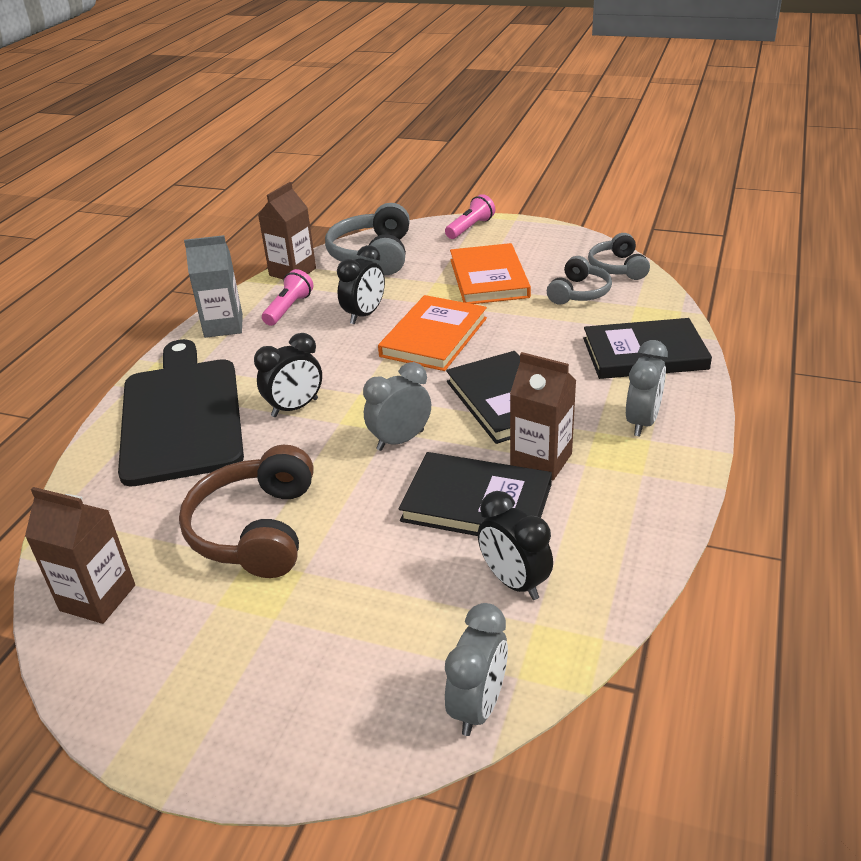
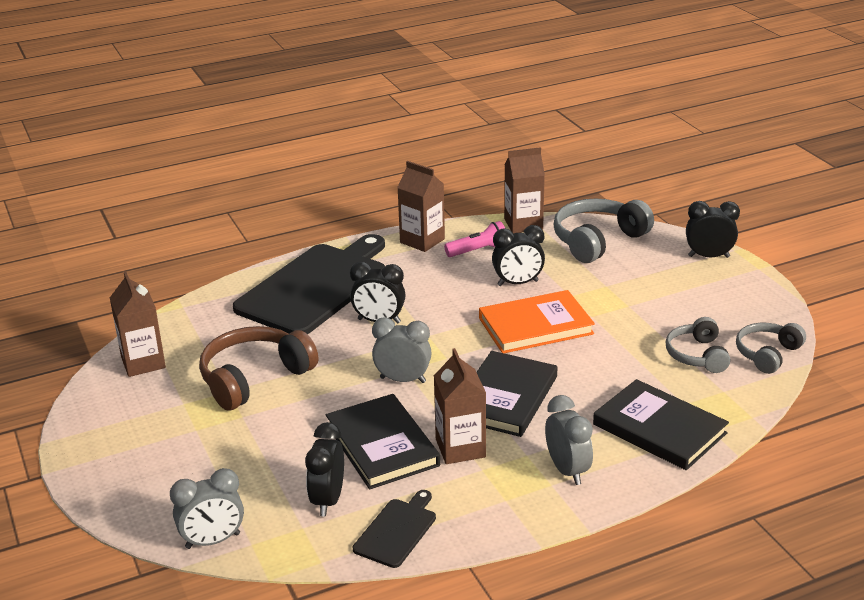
camera: 45 degrees right, 5 degrees down
(223, 326) = (422, 241): grey carton -> brown carton
(470, 228) = (708, 256): pink flashlight -> black clock
(489, 278) = (649, 305): orange book -> none
(579, 292) = (697, 355): grey headphones -> grey headphones turned 105 degrees clockwise
(612, 560) = (397, 530): none -> black cutting board
(642, 422) = (567, 470): grey clock -> grey clock turned 90 degrees counterclockwise

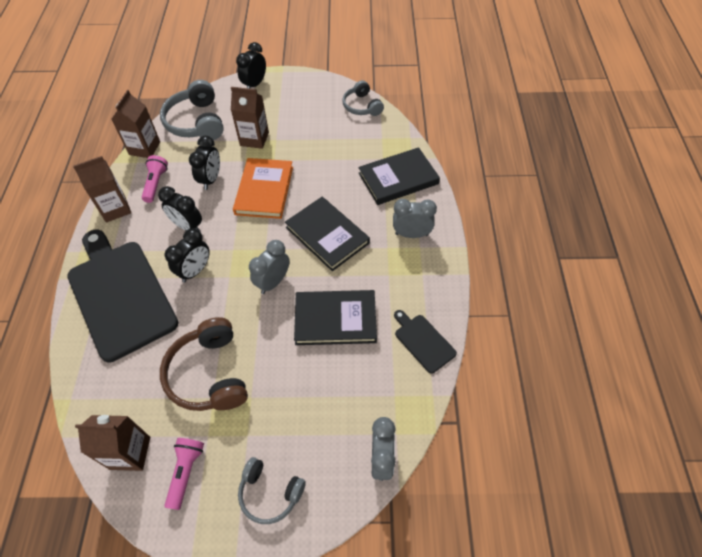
camera: 65 degrees left, 25 degrees up
(137, 404) = (186, 472): none -> pink flashlight
(328, 500) = (374, 371): black clock -> black clock (188, 226)
(460, 448) = (362, 278): brown carton -> brown carton (254, 139)
(697, 355) = (344, 133): grey headphones -> grey headphones (270, 493)

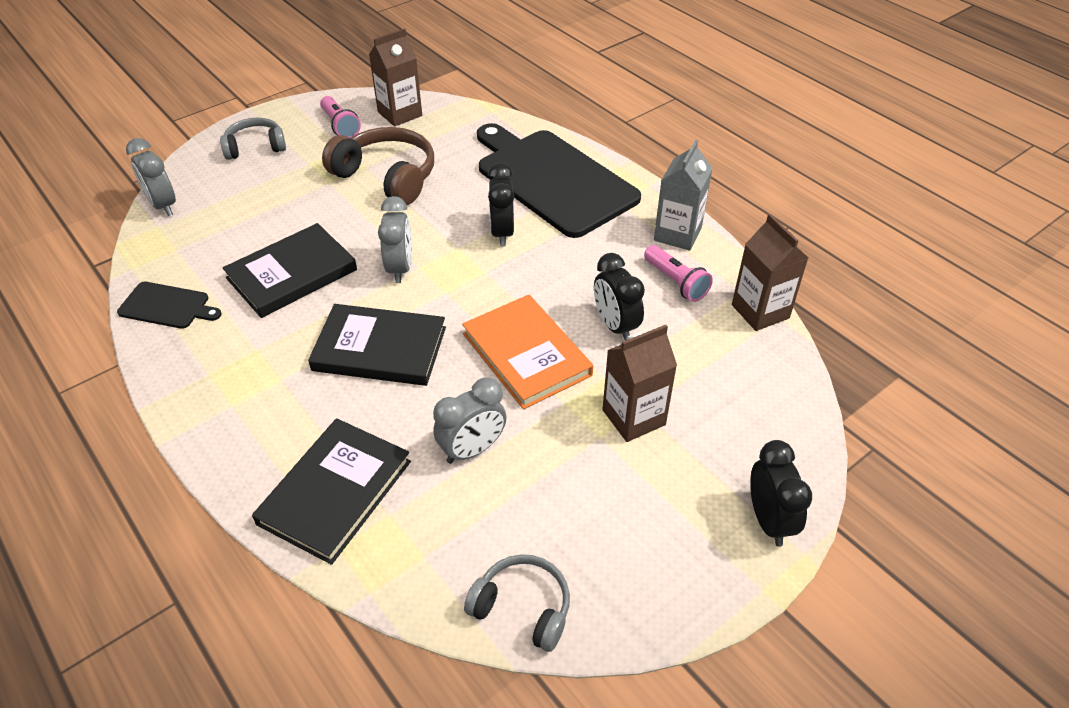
camera: 140 degrees right, 10 degrees down
(115, 209) = (677, 234): brown carton -> grey carton
(120, 294) = (552, 179): black cutting board -> black cutting board turned 150 degrees counterclockwise
(188, 226) = (569, 264): black clock -> none
(196, 122) = (754, 389): grey headphones -> none
(411, 234) = (255, 416): grey clock -> grey clock (472, 449)

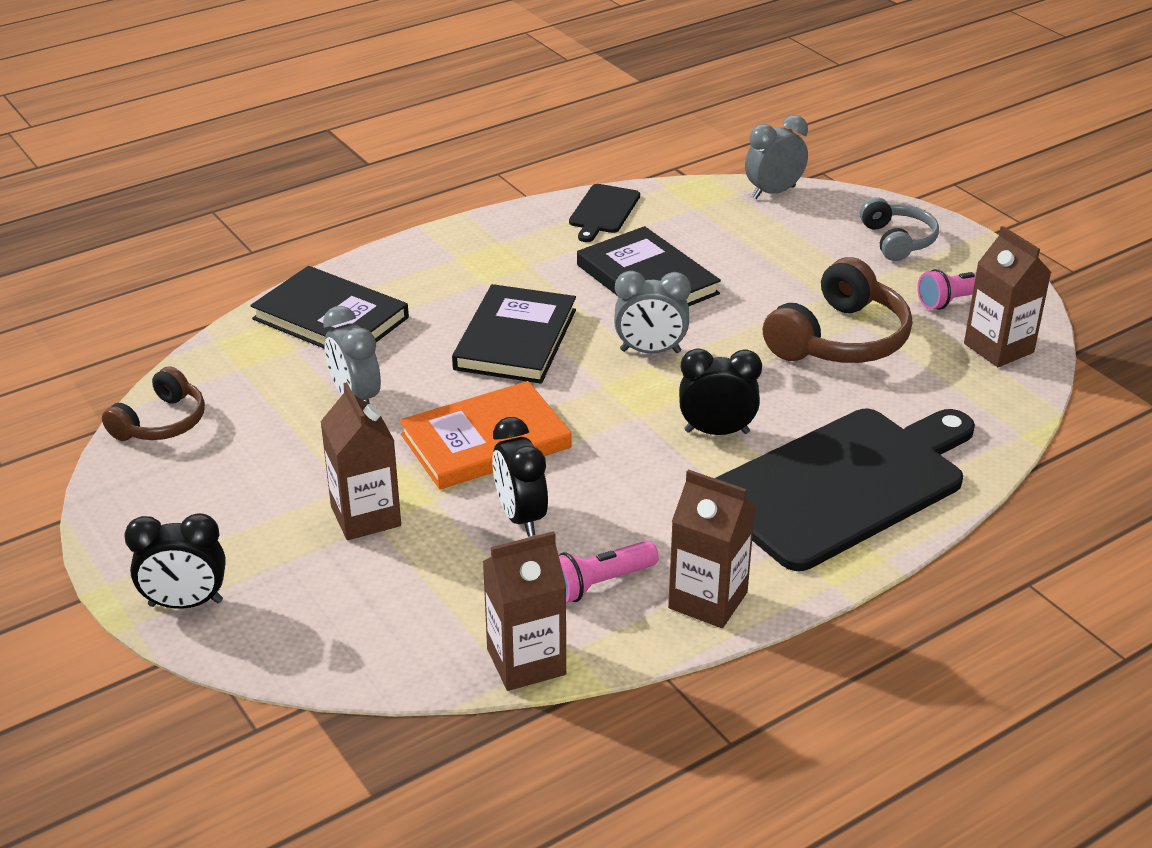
camera: 95 degrees right, 10 degrees down
(522, 608) = (161, 422): grey headphones -> brown headphones
(615, 326) = (520, 517): black clock -> black clock turned 90 degrees counterclockwise
(677, 234) = (708, 600): grey carton -> brown carton

